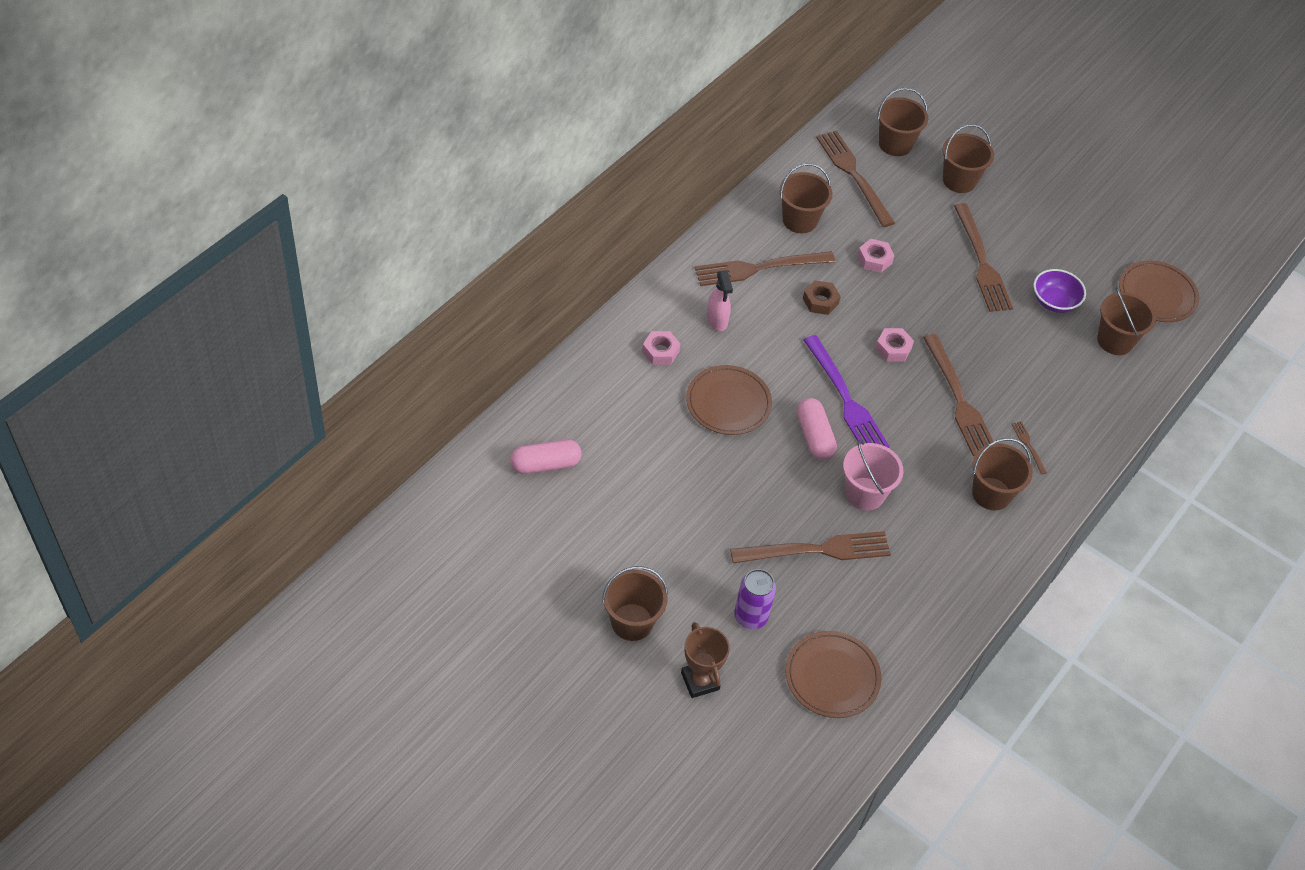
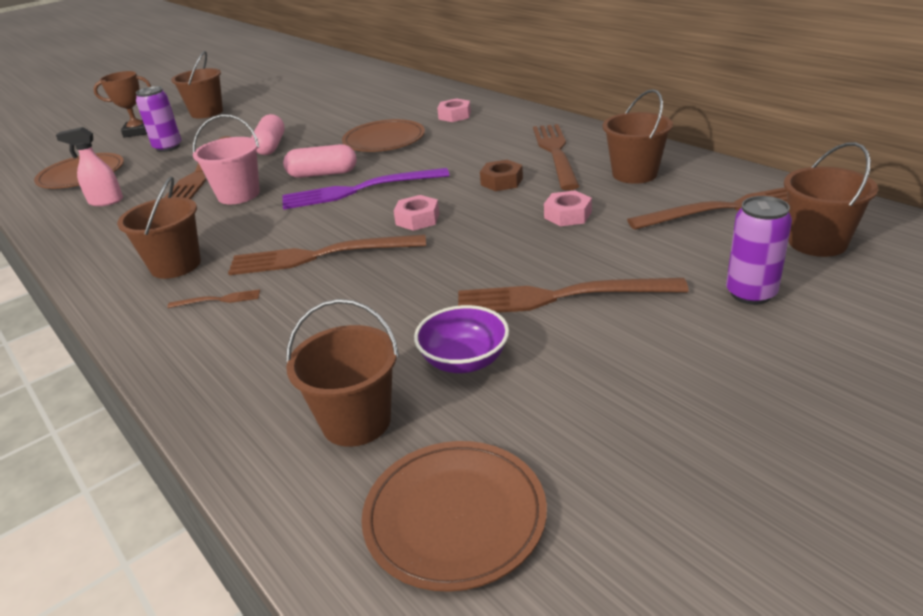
camera: 110 degrees right, 20 degrees down
(545, 464) = (360, 86): pink capsule -> pink capsule (271, 146)
(717, 320) = (486, 135): pink spray bottle -> pink spray bottle (105, 201)
(959, 180) = (751, 293): brown bucket -> purple can

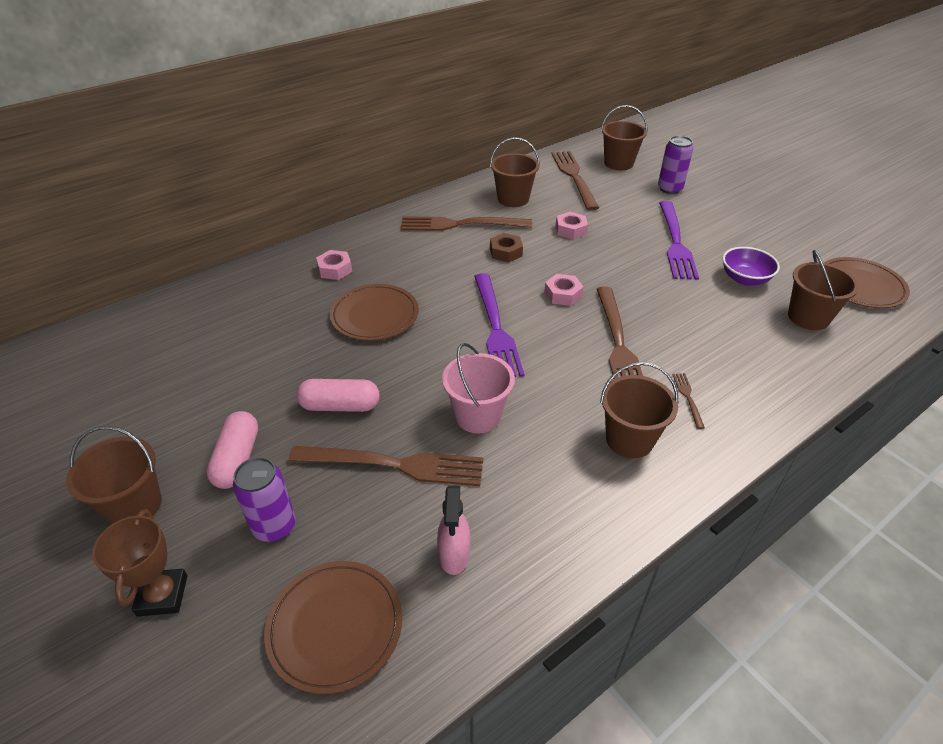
camera: 90 degrees left, 10 degrees up
(322, 174) = (447, 354): pink capsule -> pink capsule (237, 459)
(559, 297) = (675, 243): brown fork -> purple fork

